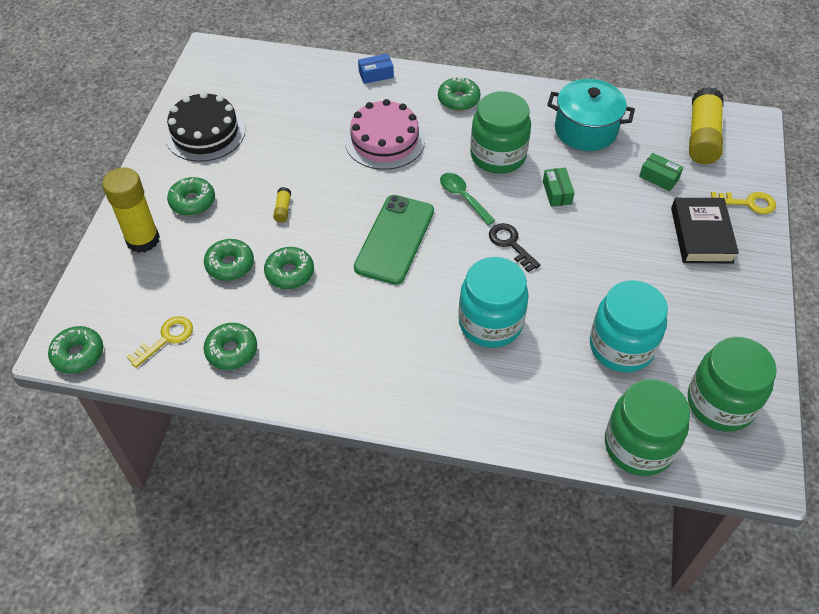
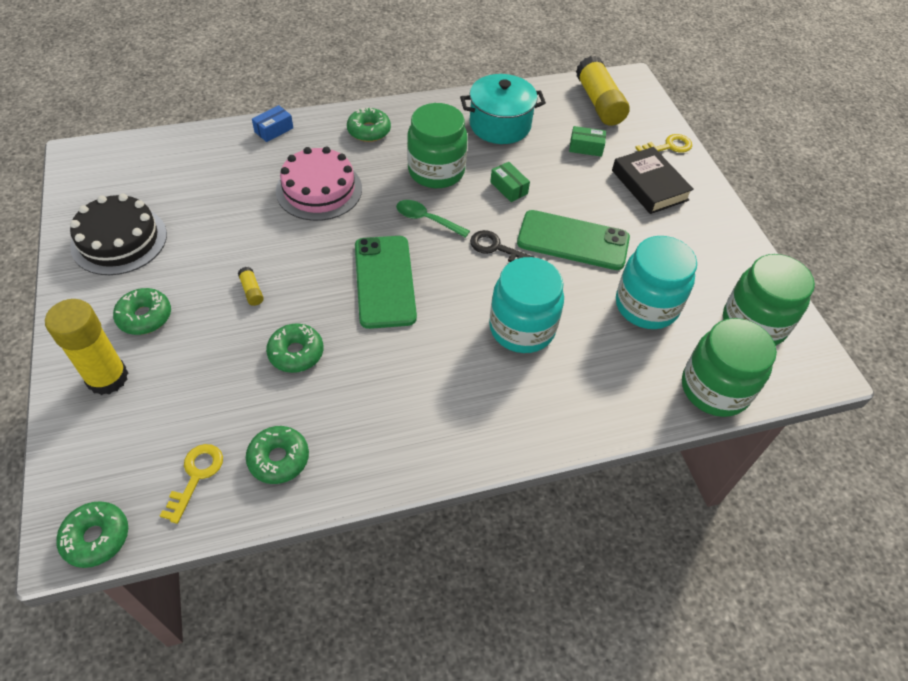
camera: 30 degrees left, 0 degrees up
(230, 265) = (225, 368): green donut -> none
(588, 262) = (573, 241): none -> green phone

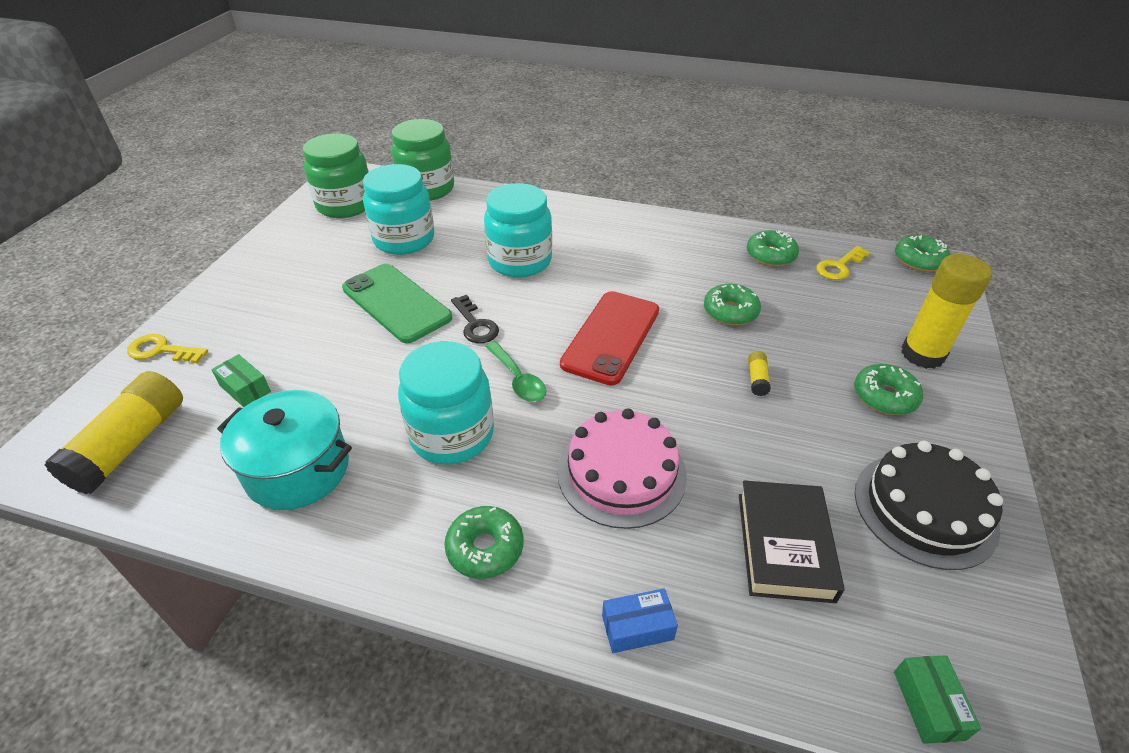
camera: 145 degrees left, 10 degrees down
(384, 281) = (611, 337): green phone -> red phone
(436, 171) = (452, 435): green jar -> turquoise jar
(509, 188) = (392, 377): green box -> green box (928, 705)
(649, 185) = (250, 321): black book -> black book (784, 545)

